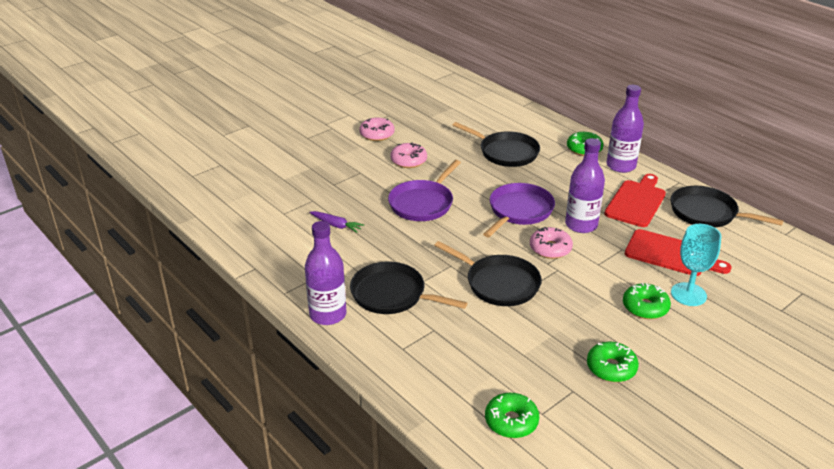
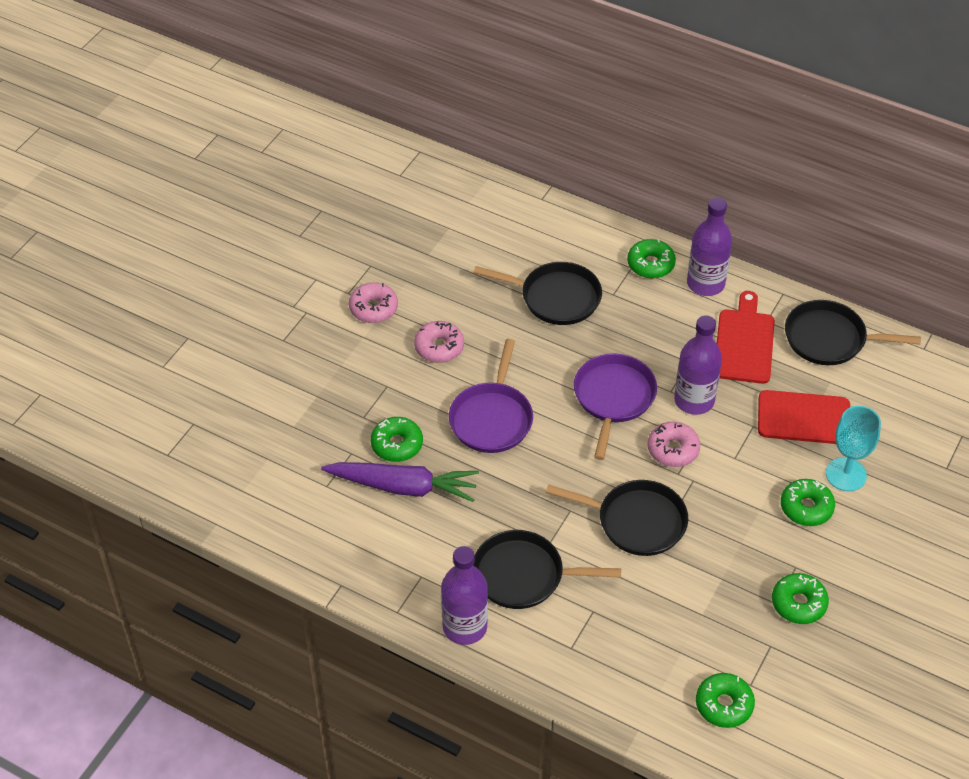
camera: 20 degrees left, 15 degrees up
(336, 225) = (403, 487): purple carrot -> purple carrot, size x2.00
(347, 202) = (397, 444): none -> green donut

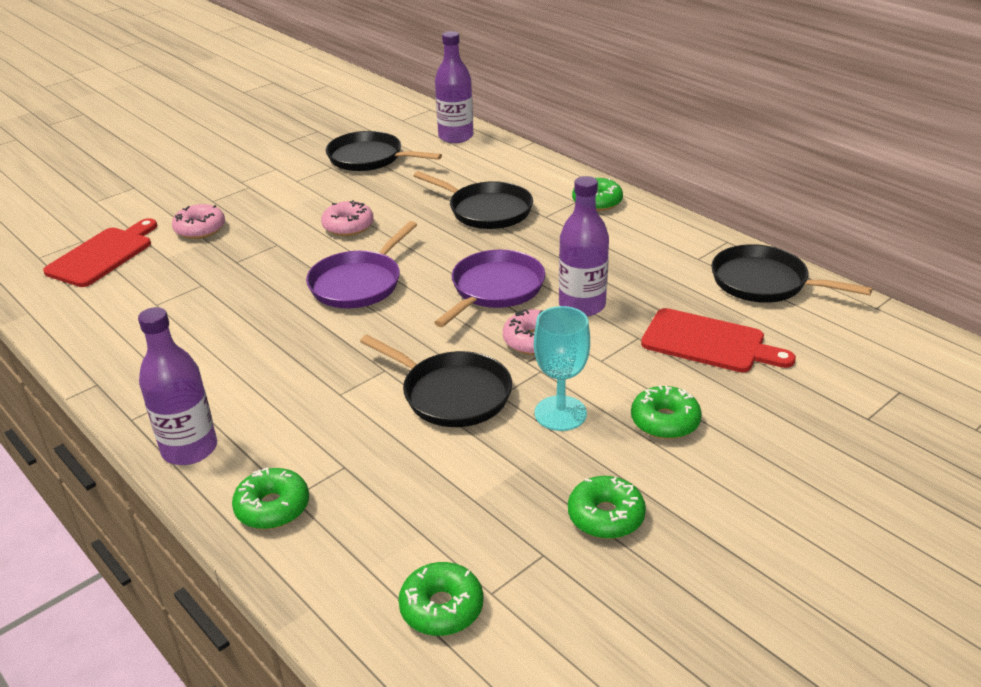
camera: 20 degrees right, 15 degrees down
(373, 308) = (310, 193): pink donut -> pink donut (200, 229)
(397, 444) = (250, 286): green donut -> green donut (272, 507)
(403, 487) = (228, 318): purple carrot -> none
(523, 575) = (291, 416): black pan -> black pan (369, 158)
(705, 284) = (646, 222): purple bottle -> purple bottle (456, 136)
(744, 343) = (664, 270): red cutting board -> red cutting board (103, 255)
(846, 474) = (731, 400): turquoise goblet -> turquoise goblet (560, 413)

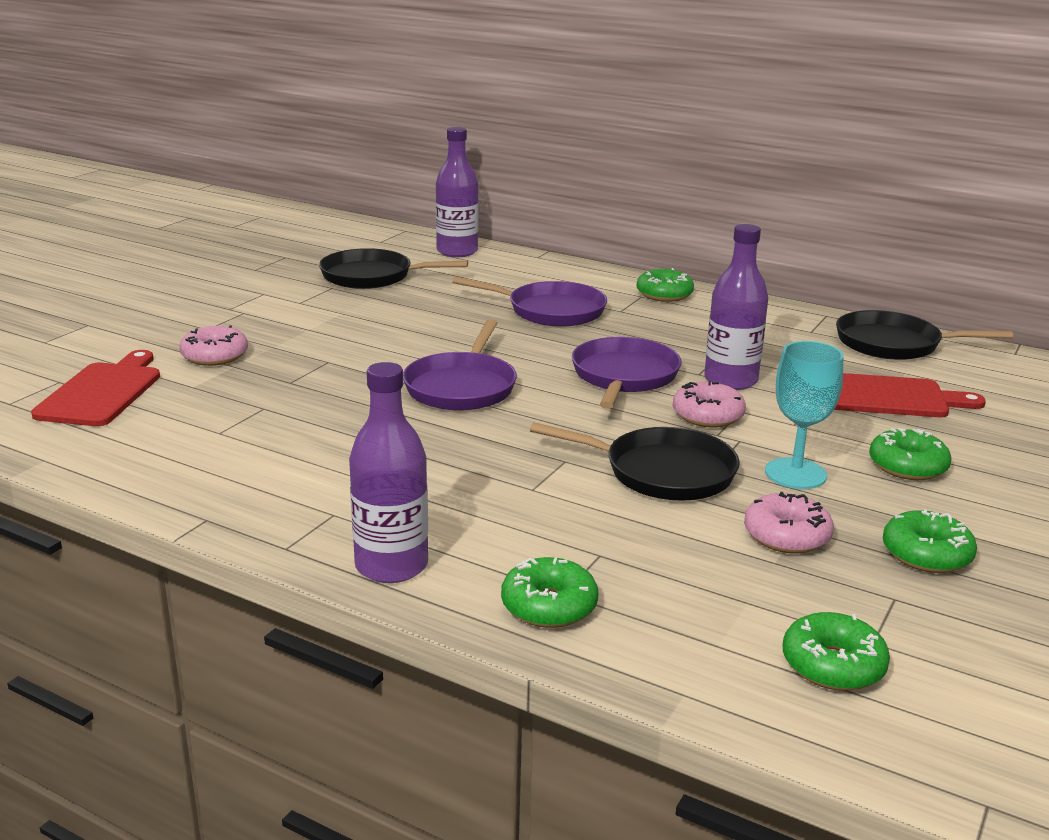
camera: 20 degrees left, 10 degrees down
(348, 226) = (402, 337): pink donut -> pink donut (786, 536)
(487, 210) = (551, 311): black pan -> purple pan

